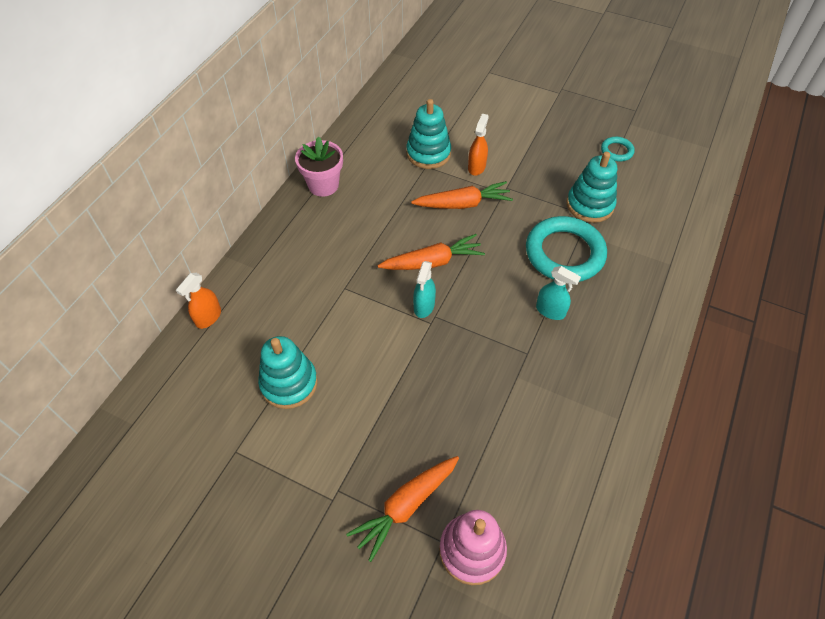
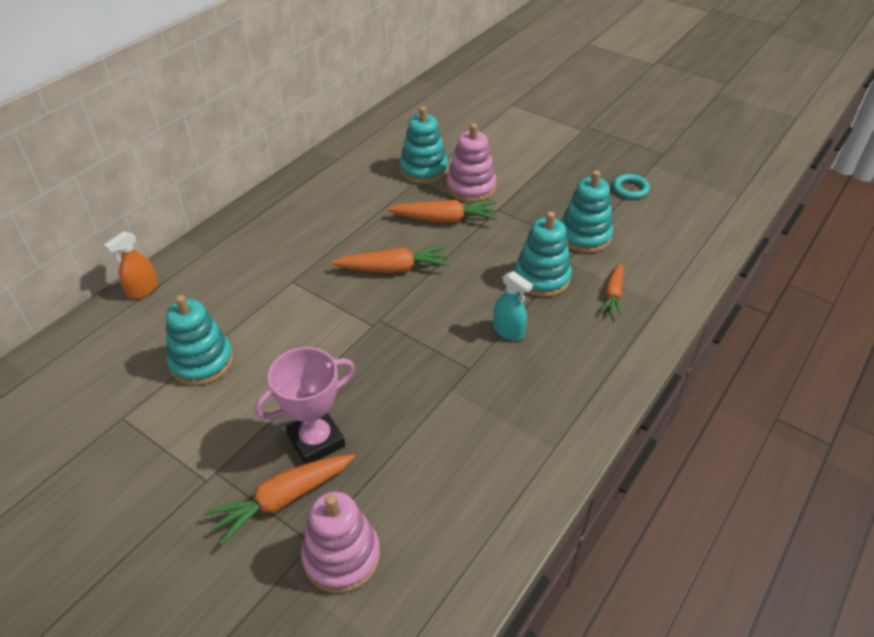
camera: 10 degrees right, 10 degrees down
(323, 185) = (304, 186): pink flower pot -> none
(416, 445) = (316, 440): none -> pink trophy
(424, 306) = (370, 308): turquoise spray bottle -> none
(476, 167) = (471, 187): orange spray bottle -> pink stacking toy
(564, 253) = (542, 278): turquoise ring -> turquoise stacking toy
(629, 261) = (613, 294): none -> orange carrot

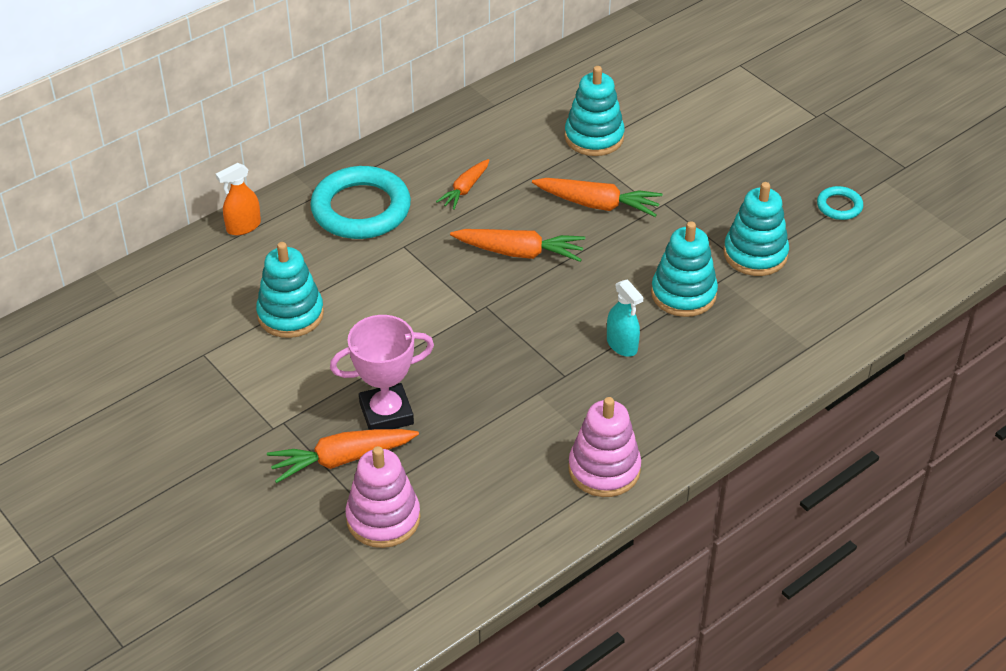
camera: 15 degrees right, 0 degrees up
(247, 257) = (361, 209): none -> turquoise ring
(471, 187) = (643, 170): pink stacking toy -> pink stacking toy (604, 469)
(613, 294) = (757, 328): orange carrot -> orange carrot (465, 189)

